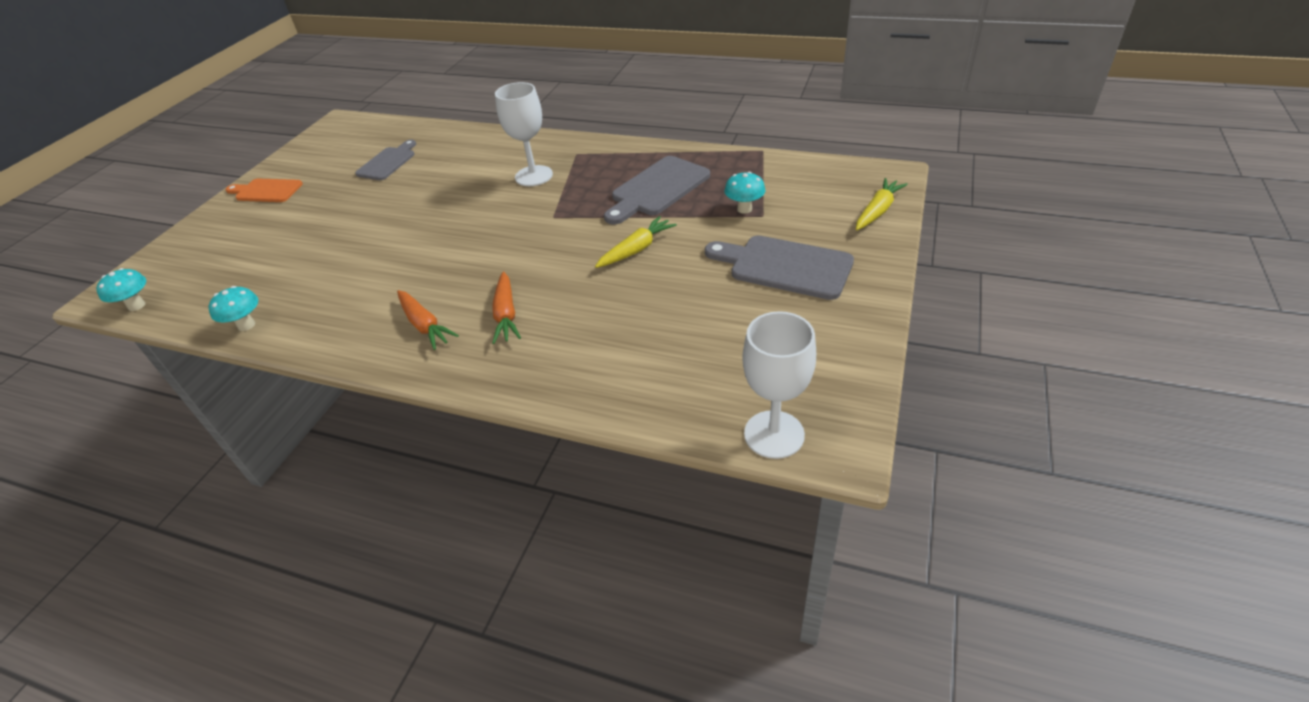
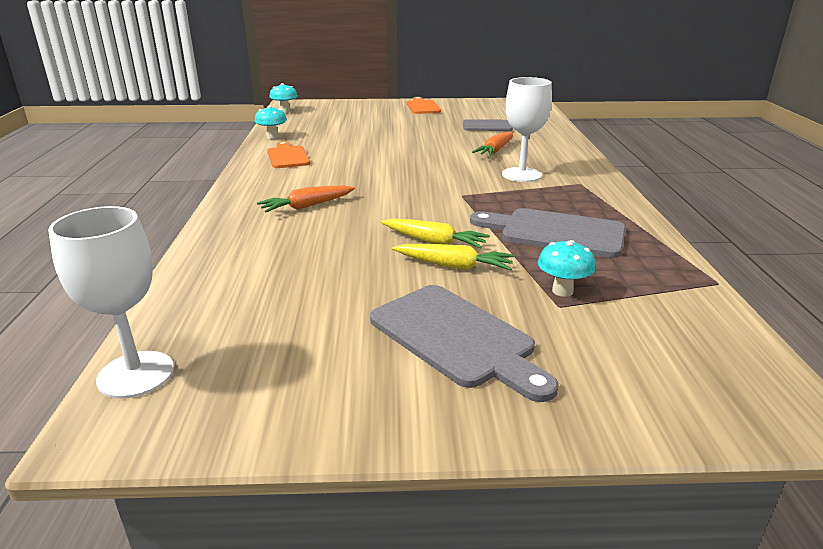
camera: 65 degrees right, 15 degrees down
(338, 317) = (288, 156): none -> orange cutting board
(425, 325) = (285, 182): orange carrot -> orange carrot (495, 150)
(784, 266) = (456, 338): grey cutting board -> grey cutting board turned 135 degrees clockwise
(877, 211) = (662, 409): yellow carrot -> yellow carrot (454, 266)

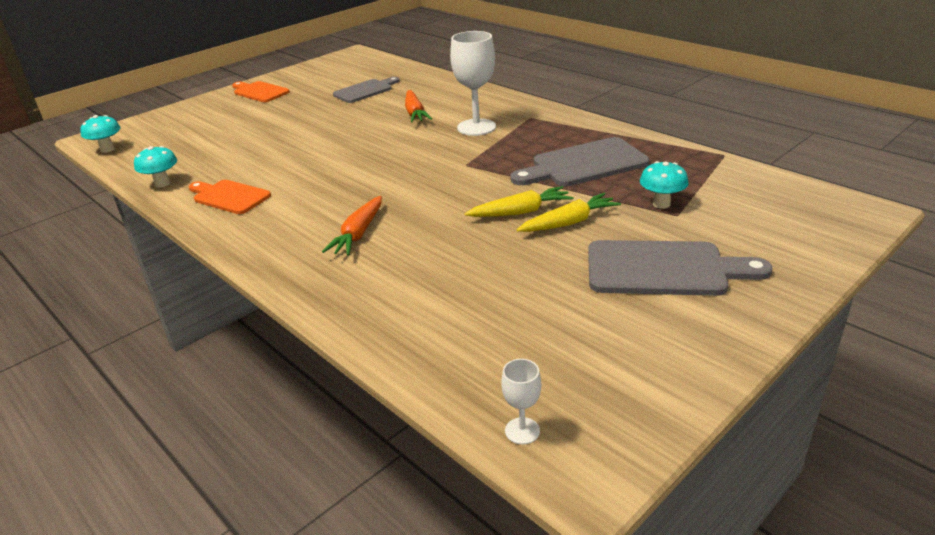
camera: 40 degrees left, 5 degrees up
(136, 374) = (522, 431): white goblet -> white goblet, size x0.48

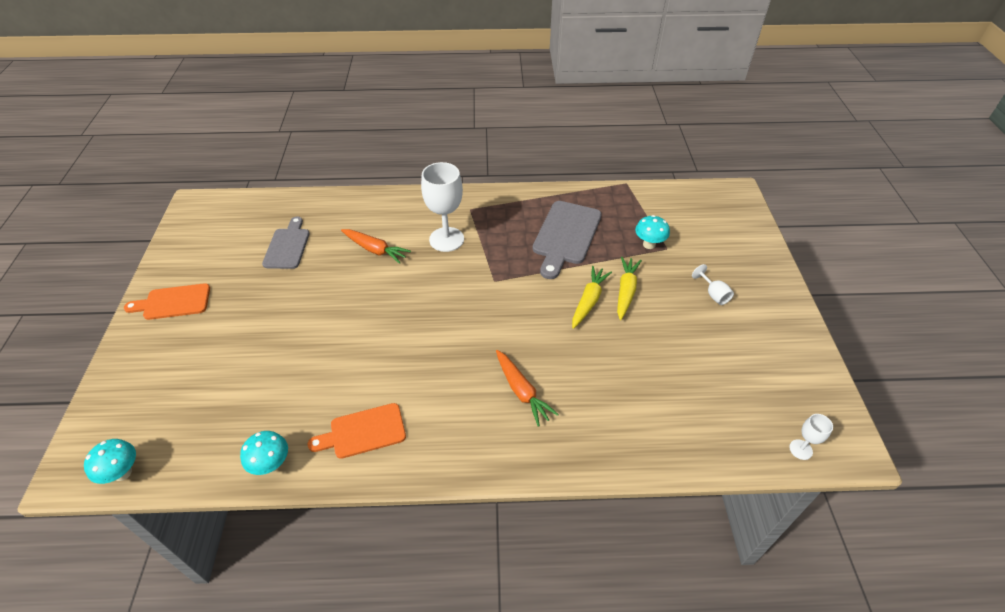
camera: 50 degrees left, 15 degrees up
(664, 269) = (713, 294): grey cutting board -> white goblet

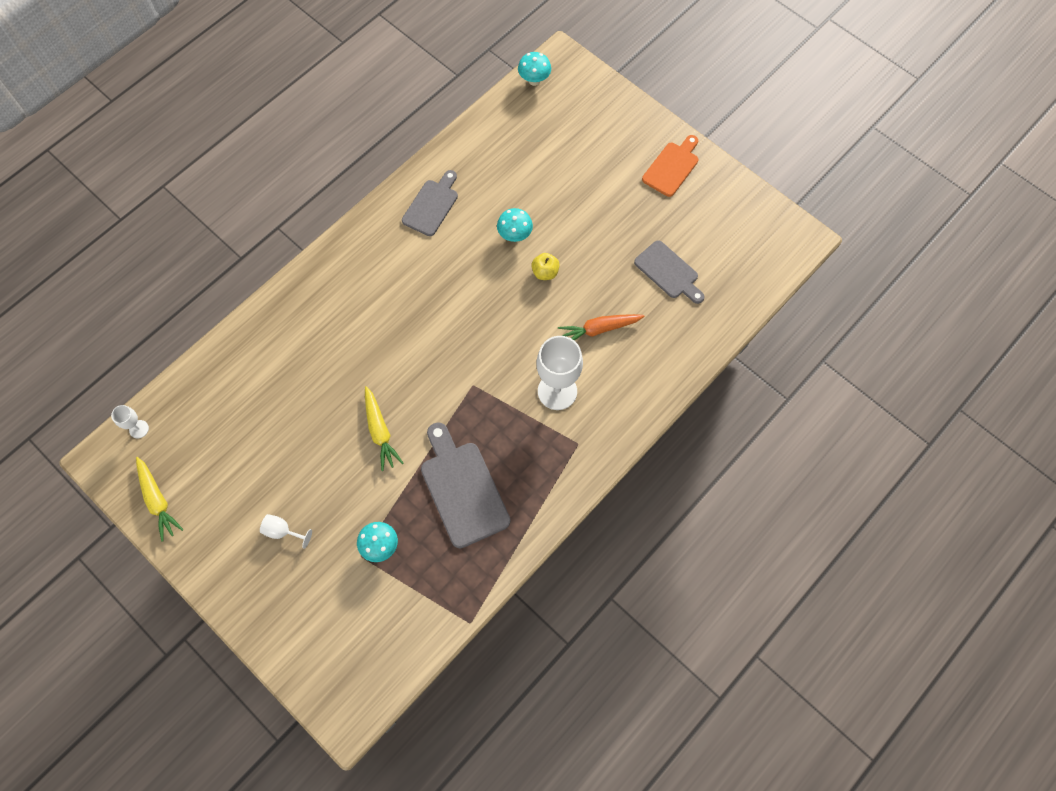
camera: 135 degrees right, 20 degrees up
(271, 464) = (461, 148): turquoise mushroom -> turquoise mushroom (515, 235)
(356, 307) = (545, 272): none -> yellow apple
(363, 432) = (432, 205): orange cutting board -> grey cutting board
(522, 391) = (360, 313): orange carrot -> none
(625, 291) = (358, 468): yellow carrot -> yellow carrot (158, 500)

